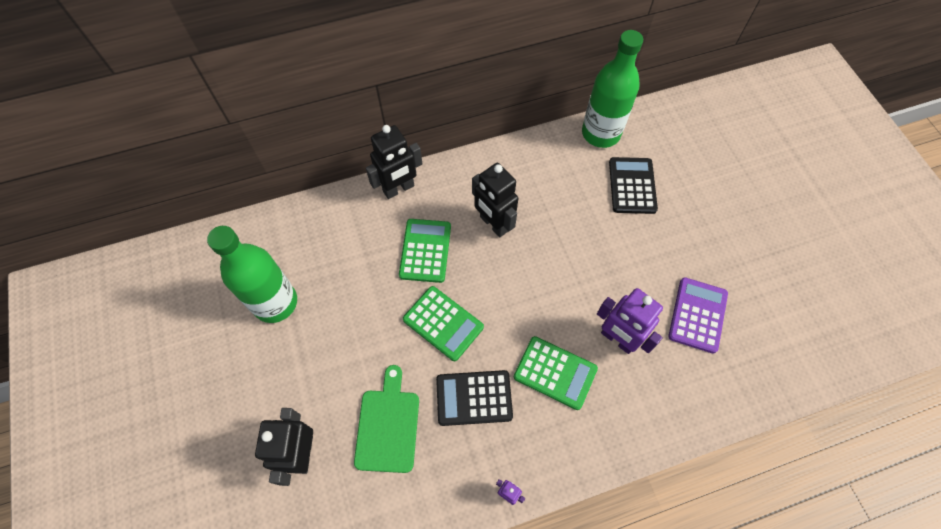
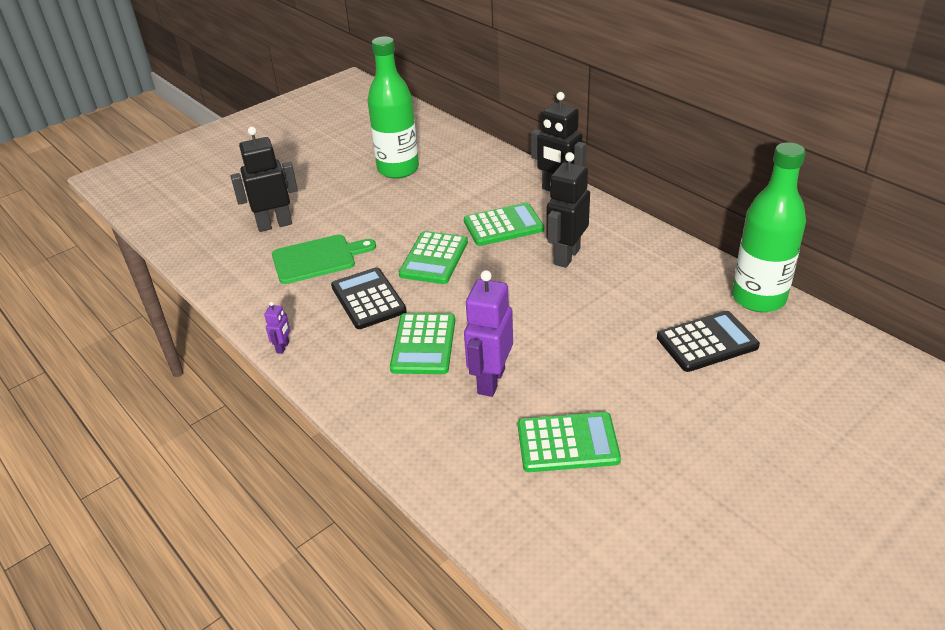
camera: 70 degrees right, 25 degrees down
(697, 315) = (567, 443): purple calculator -> green calculator

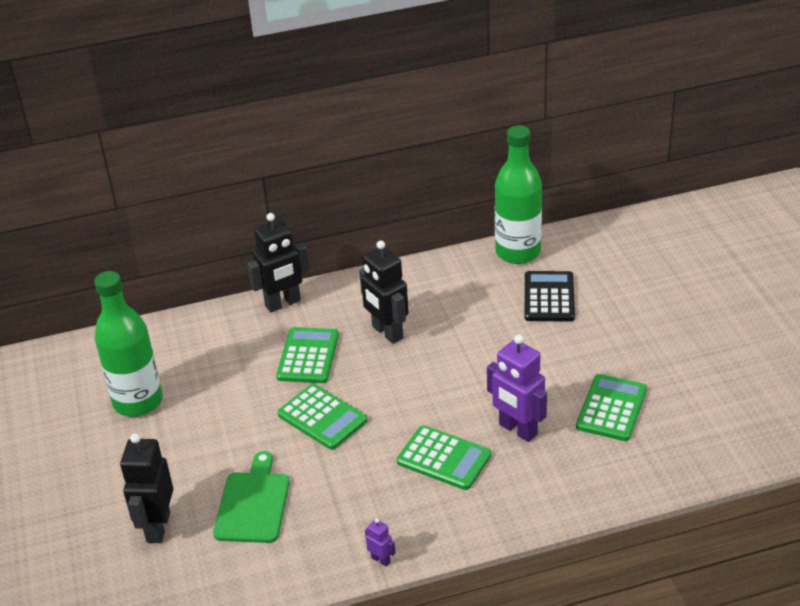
camera: 65 degrees left, 0 degrees up
(368, 299) = (351, 480): black calculator -> none

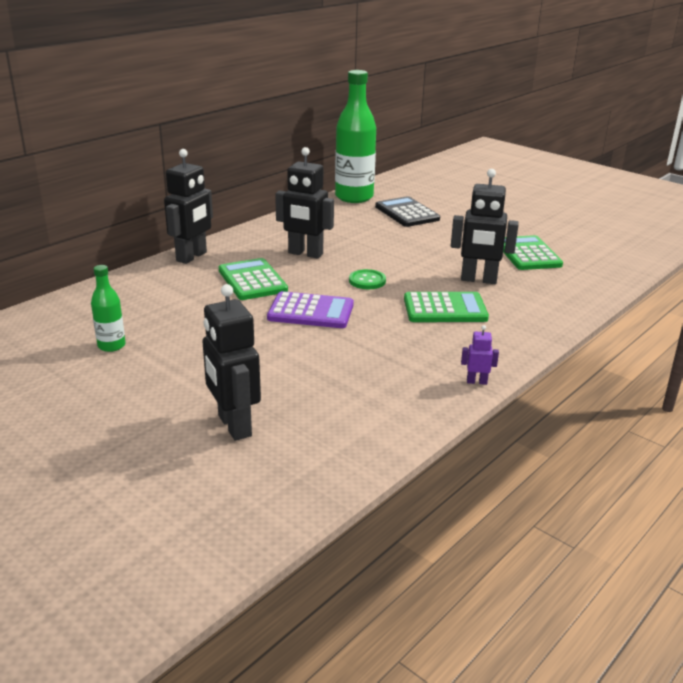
camera: 35 degrees left, 10 degrees down
(138, 402) = (111, 346): green bottle -> green bottle, size x0.48
(253, 503) = (314, 381): green cutting board -> none
(322, 417) = (311, 311): green calculator -> purple calculator
(409, 393) = (367, 281): none -> green button
(517, 430) = (478, 280): purple robot -> black robot

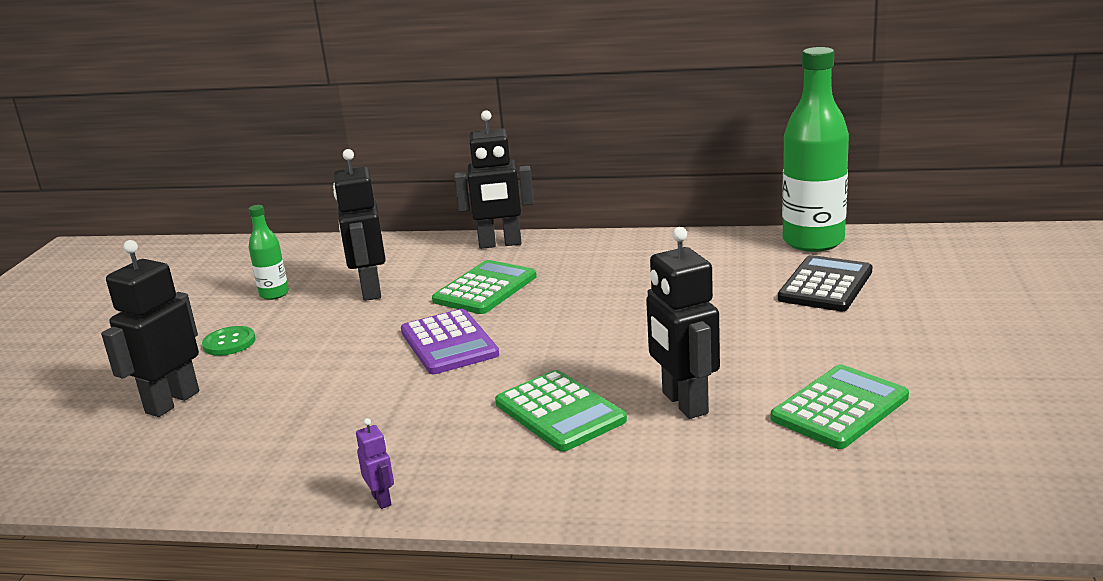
camera: 60 degrees right, 5 degrees down
(305, 254) = (593, 284): black robot -> black robot (370, 290)
(367, 281) = (572, 340): green button -> green button (229, 343)

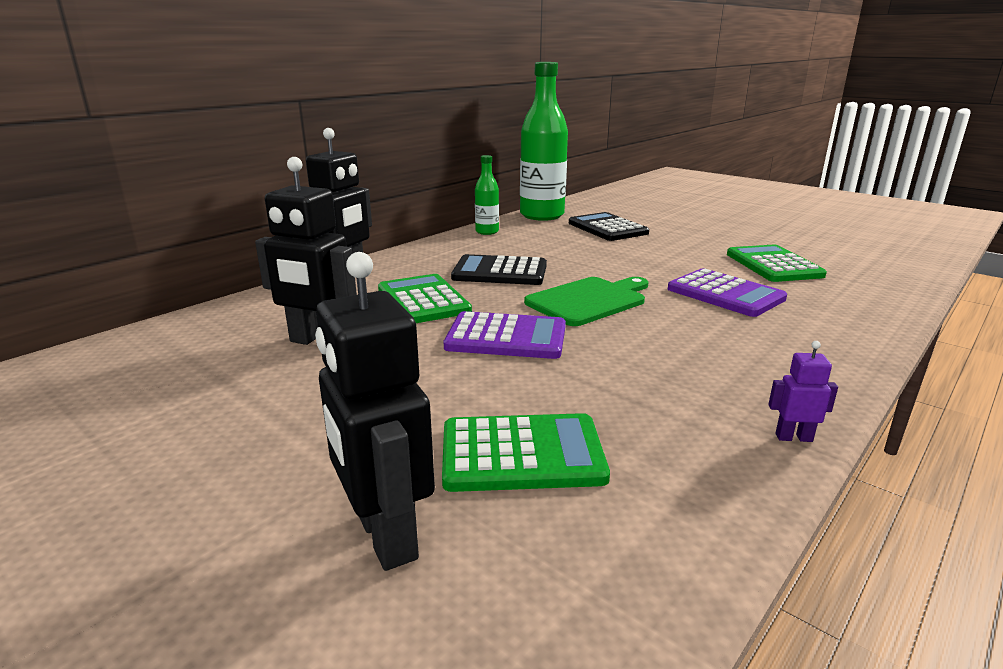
camera: 60 degrees left, 0 degrees up
(229, 343) = (280, 451): green button -> none
(274, 294) = (202, 392): green bottle -> green bottle (487, 232)
(559, 412) = (695, 330): green calculator -> green calculator (522, 454)
(572, 347) = (589, 300): none -> green cutting board
(593, 289) = (500, 272): none -> black calculator
(684, 403) = (725, 294): black robot -> purple calculator

